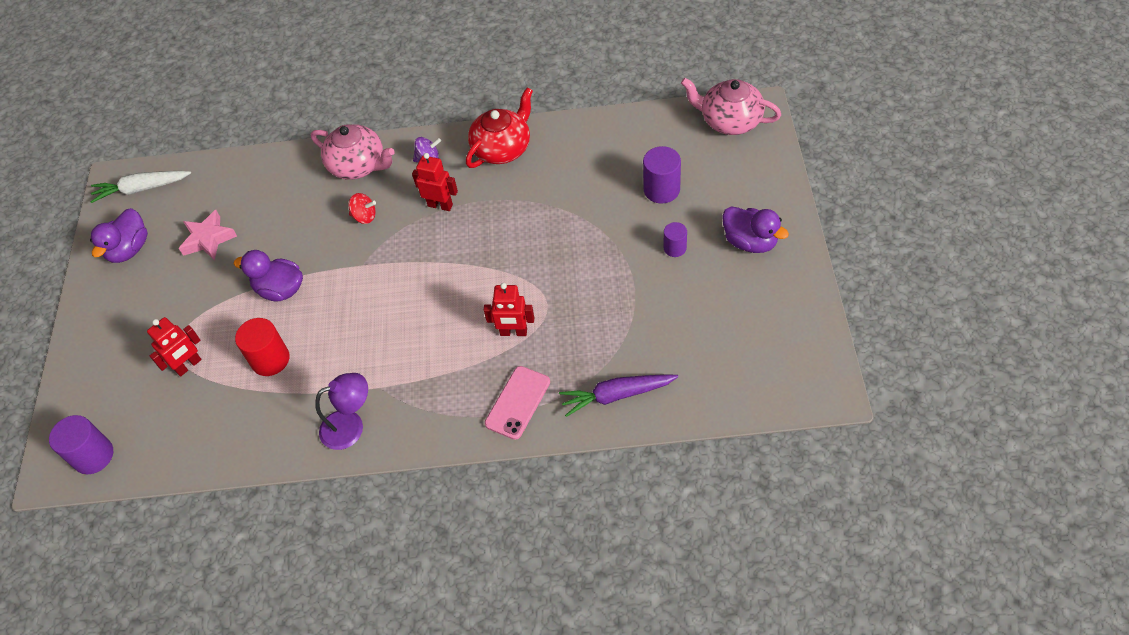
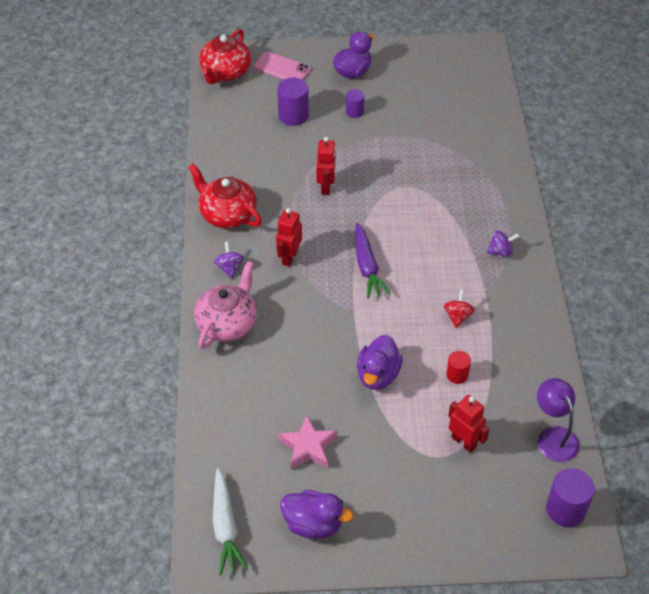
camera: 95 degrees left, 5 degrees down
(270, 359) = (457, 375): red cylinder -> red cylinder, size x0.60
(351, 426) = (523, 309): purple lamp -> purple lamp (553, 436)
(364, 216) = (295, 314): red spinning top -> red spinning top (457, 316)
(440, 405) = (501, 252): none -> purple spinning top
(513, 332) = (431, 207): red robot -> red robot (326, 187)
(518, 402) = (497, 204): pink phone -> pink phone (282, 68)
(616, 395) = (489, 150): purple carrot -> purple carrot (367, 267)
(729, 121) = (225, 72): pink teapot -> red teapot

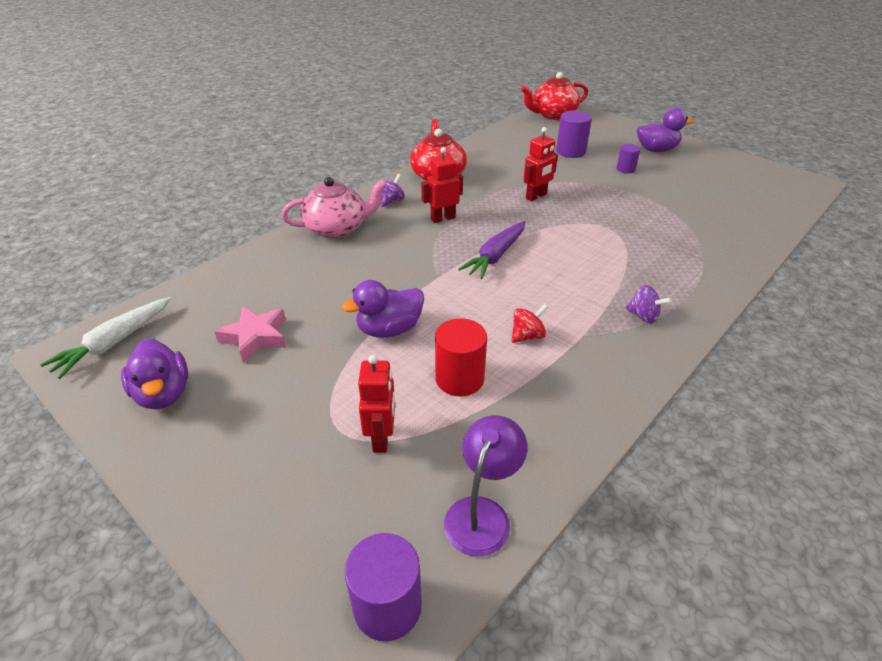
camera: 45 degrees right, 10 degrees down
(282, 68) = (599, 128): pink phone -> none
(457, 375) = (459, 379): red cylinder -> red cylinder, size x1.65

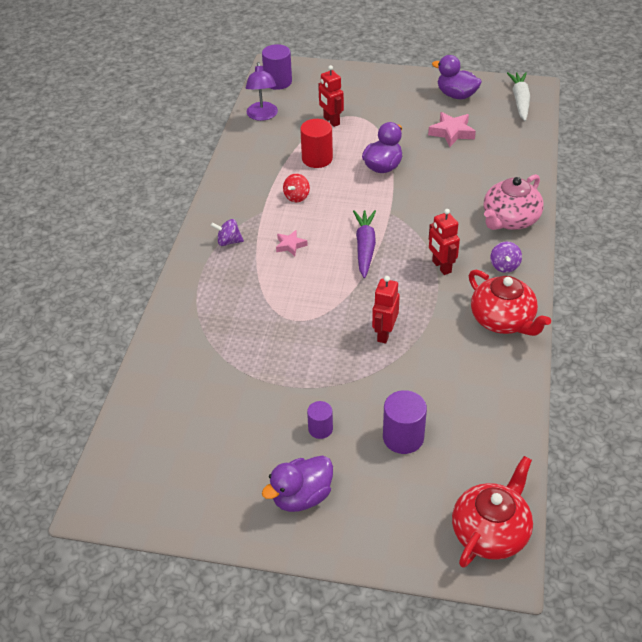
camera: 150 degrees right, 5 degrees up
(442, 218) = (441, 267): red robot -> red robot turned 120 degrees clockwise
(572, 286) = (290, 245): none -> pink star

